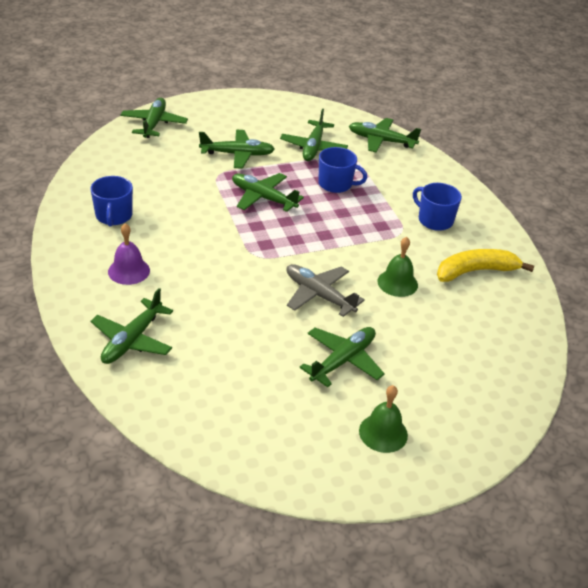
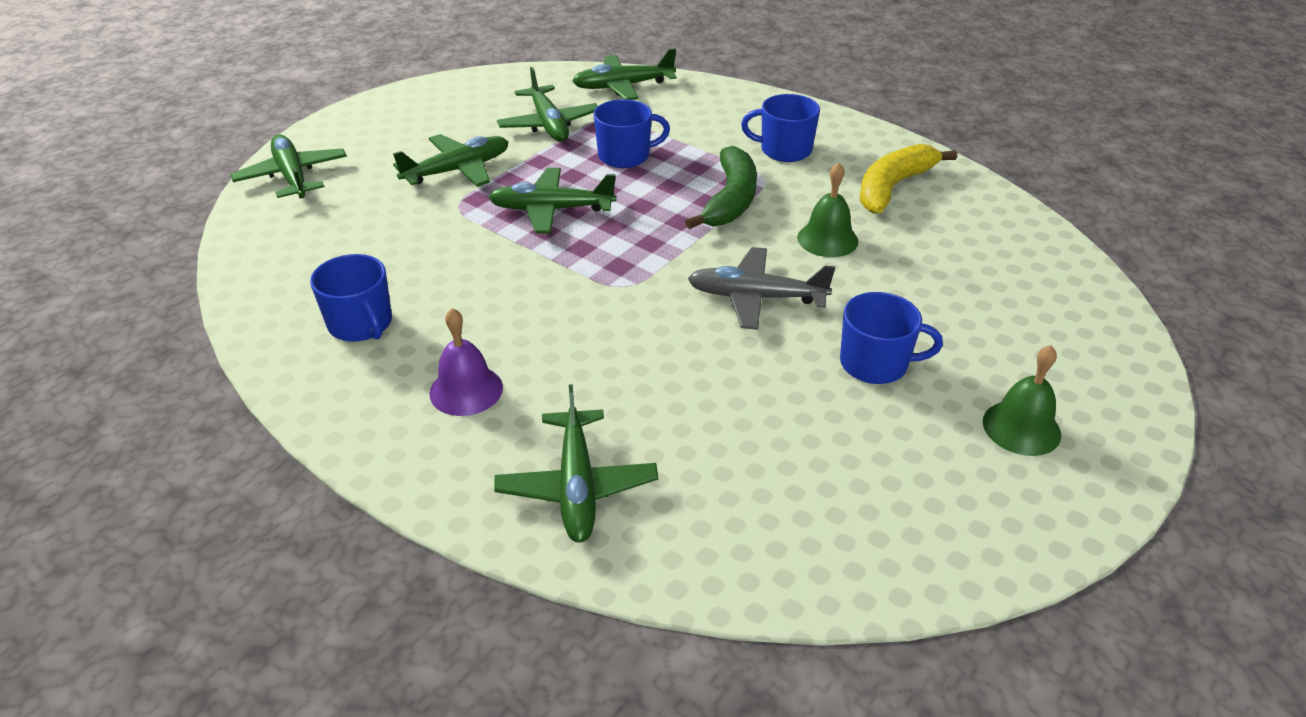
camera: 30 degrees left, 0 degrees up
(343, 360) = (875, 364): green plane -> blue mug
(367, 235) = (731, 200): none -> green banana

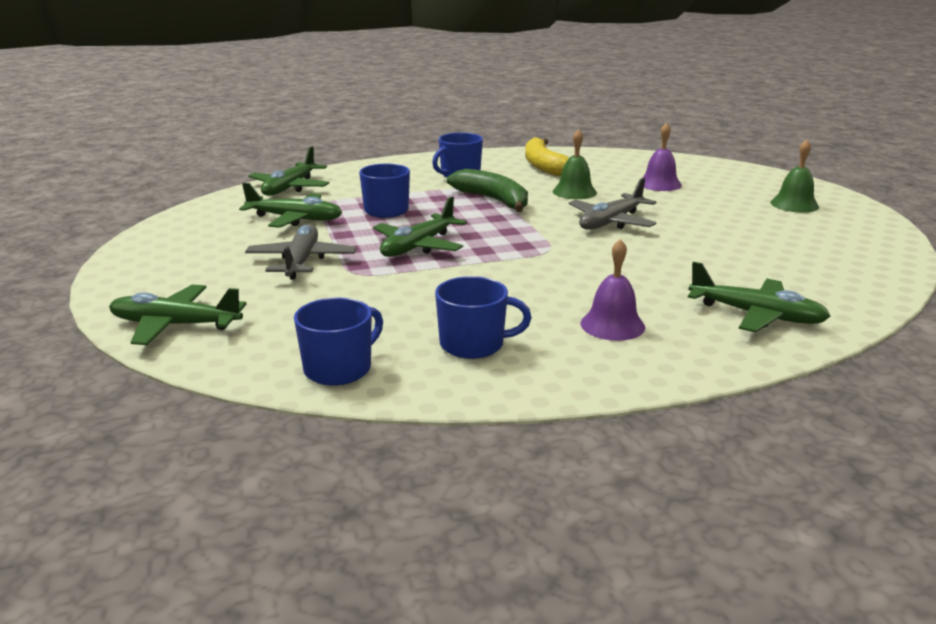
camera: 55 degrees left, 15 degrees down
(457, 170) = (301, 261): green plane -> grey plane
(875, 364) = (710, 215): blue mug -> blue mug (339, 368)
(946, 289) = (659, 184): none -> purple bell

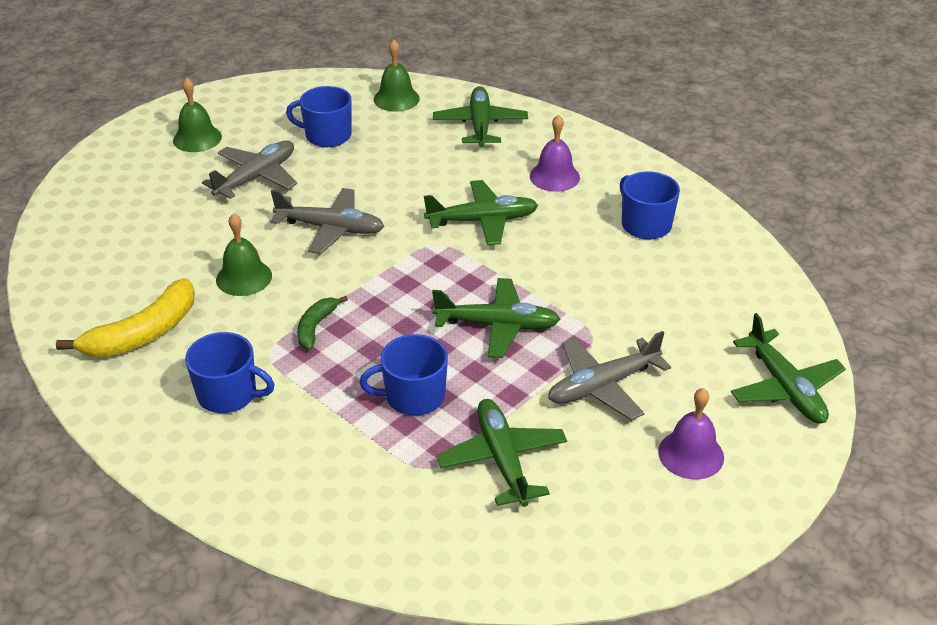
camera: 120 degrees left, 15 degrees up
(290, 188) = (397, 537): green plane -> green plane (482, 220)
(339, 368) = (739, 268): blue mug -> blue mug (327, 135)
(494, 200) = (315, 327): green banana -> green banana, size x0.56
(659, 184) = (174, 227): purple bell -> purple bell (691, 454)
(713, 213) = (256, 177): none -> grey plane
(842, 287) = (396, 99): none -> green bell

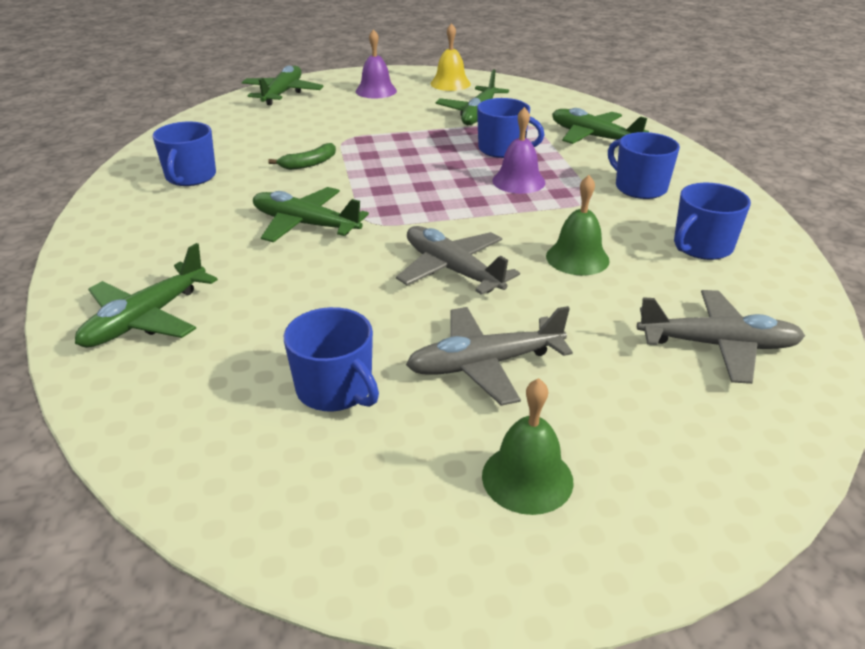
camera: 145 degrees left, 5 degrees down
(143, 333) = (702, 247): yellow banana -> blue mug
(315, 327) = (538, 203): green banana -> green banana (309, 164)
(396, 99) = (171, 411): green bell -> none
(497, 325) = (399, 161): green plane -> green plane (593, 137)
(554, 176) = (182, 235): purple bell -> purple bell (518, 181)
(603, 386) = (378, 120): grey plane -> grey plane (718, 345)
(623, 531) = (450, 83): none -> yellow bell

